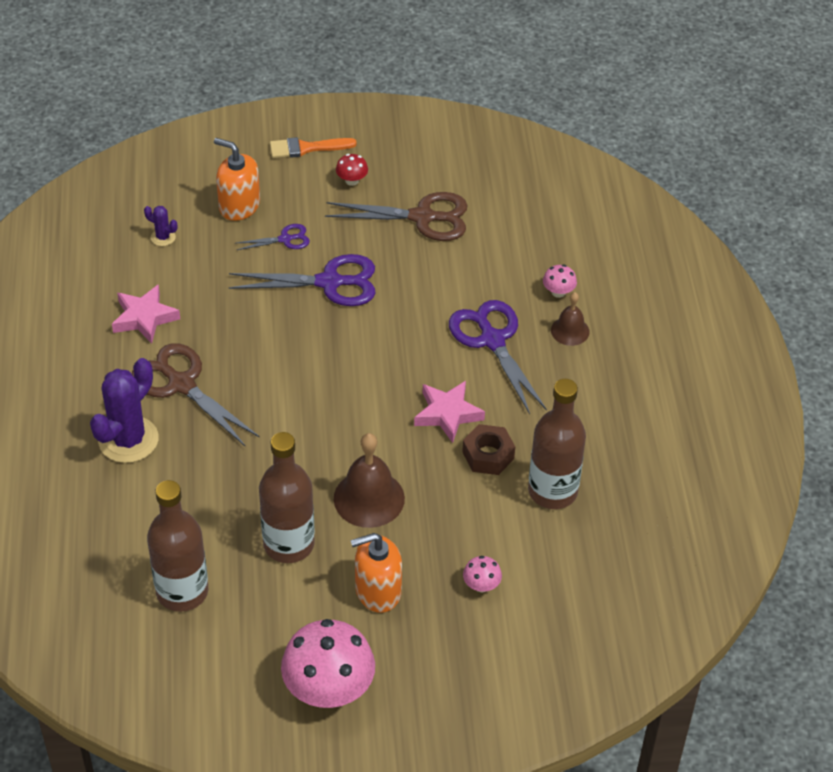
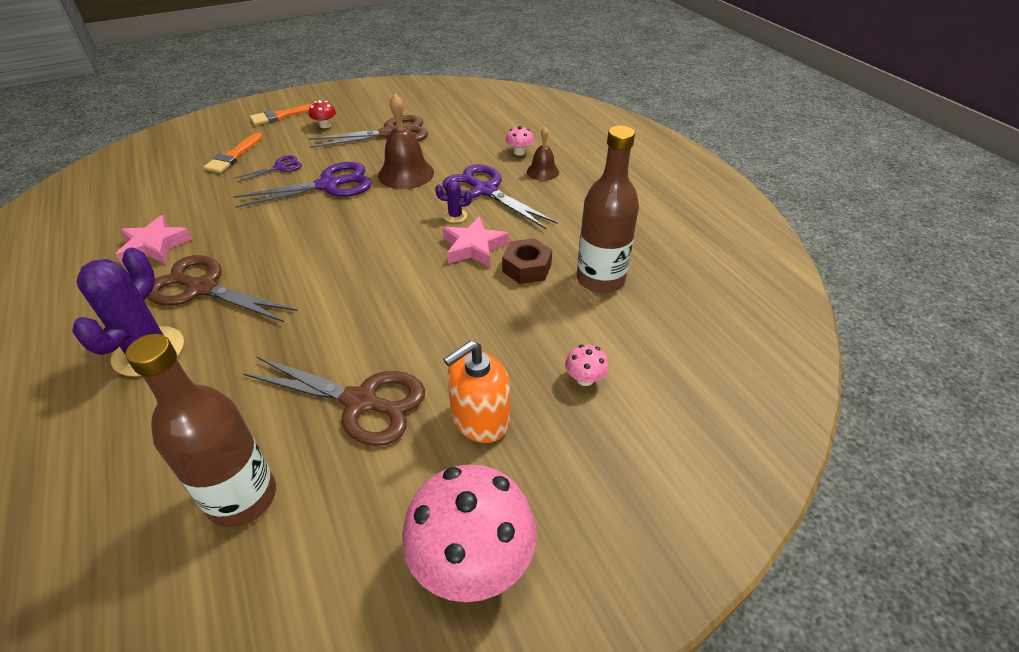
camera: 20 degrees left, 5 degrees down
(163, 237) = (166, 188): purple cactus -> purple cactus (455, 216)
(239, 206) = (233, 156): orange soap dispenser -> orange brush
(289, 544) = (361, 402): brown bottle -> brown scissors
(369, 498) = (431, 333): brown bell -> brown bell (406, 174)

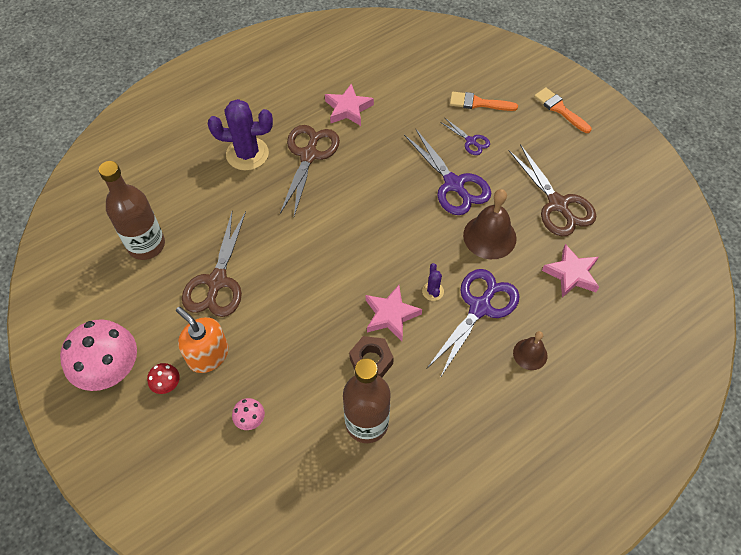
camera: 80 degrees right, 15 degrees up
(325, 125) = (554, 148): red mushroom -> red mushroom (167, 384)
(468, 139) = (571, 274): none -> pink star
(519, 152) = (561, 326): pink mushroom -> none

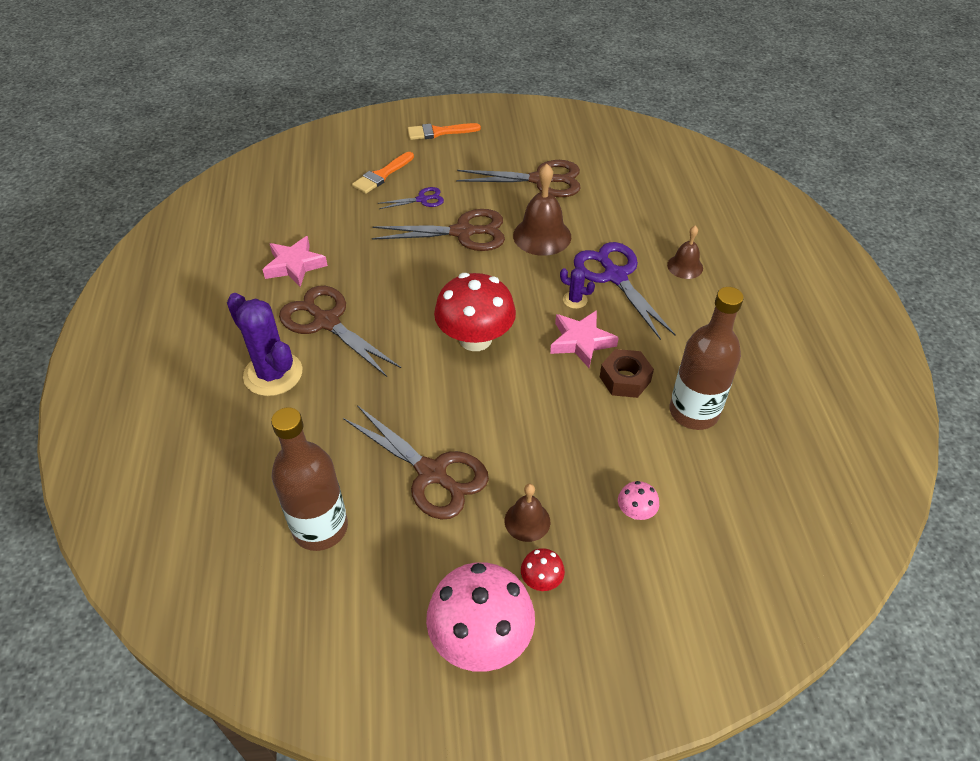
camera: 60 degrees left, 10 degrees down
(208, 355) = (527, 521): orange soap dispenser -> brown bell
(247, 154) = (273, 374): purple cactus -> purple cactus turned 75 degrees counterclockwise
(349, 247) = (475, 339): none -> red mushroom
(454, 184) = (463, 232): purple scissors -> brown scissors
(571, 274) = (620, 205): pink star -> none

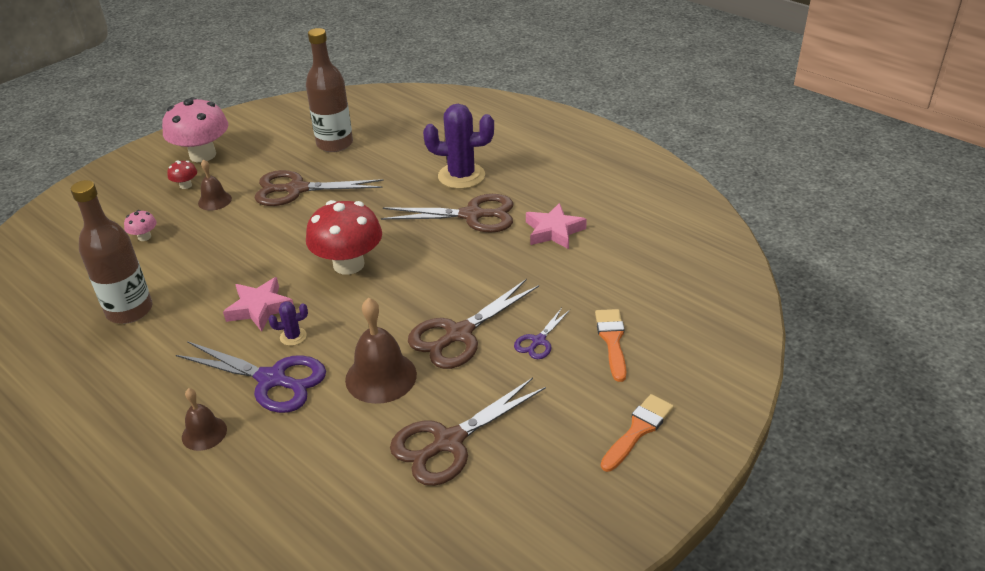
camera: 140 degrees right, 10 degrees down
(625, 379) = (202, 302): brown nut -> none

